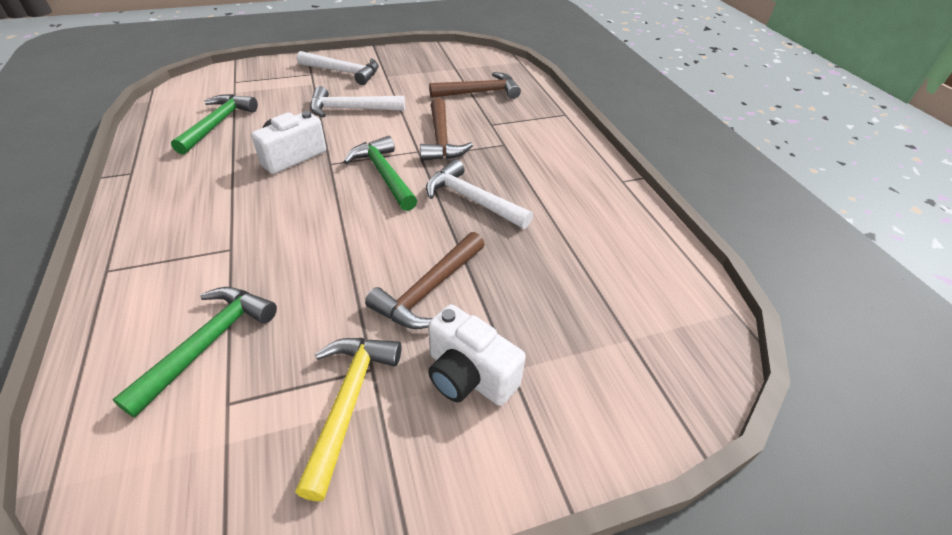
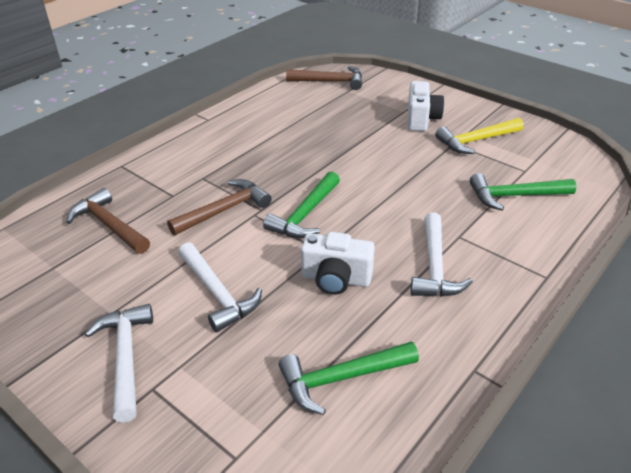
camera: 120 degrees left, 5 degrees down
(429, 290) = (389, 148): brown hammer -> brown hammer (330, 81)
(472, 199) = (292, 165): white hammer -> white hammer (435, 266)

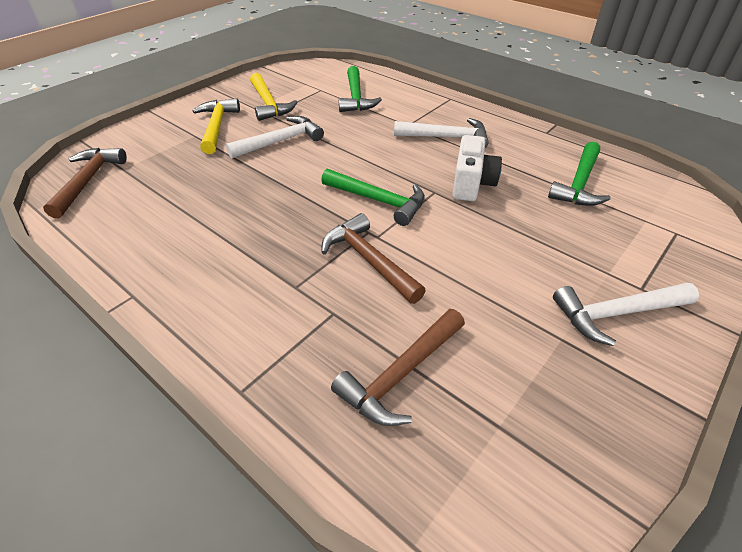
camera: 90 degrees left, 5 degrees up
(218, 293) = (508, 255): white hammer -> white hammer (281, 141)
(341, 378) = (579, 184): green hammer -> green hammer turned 45 degrees clockwise
(421, 119) = (217, 126): white camera -> yellow hammer

